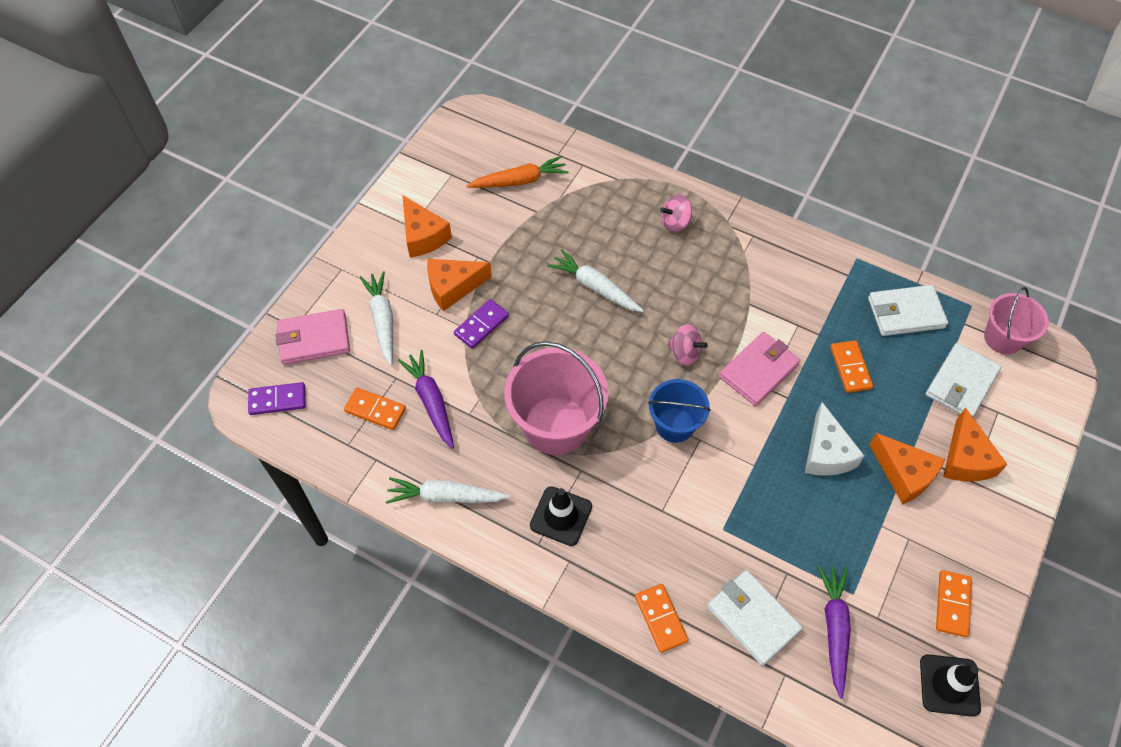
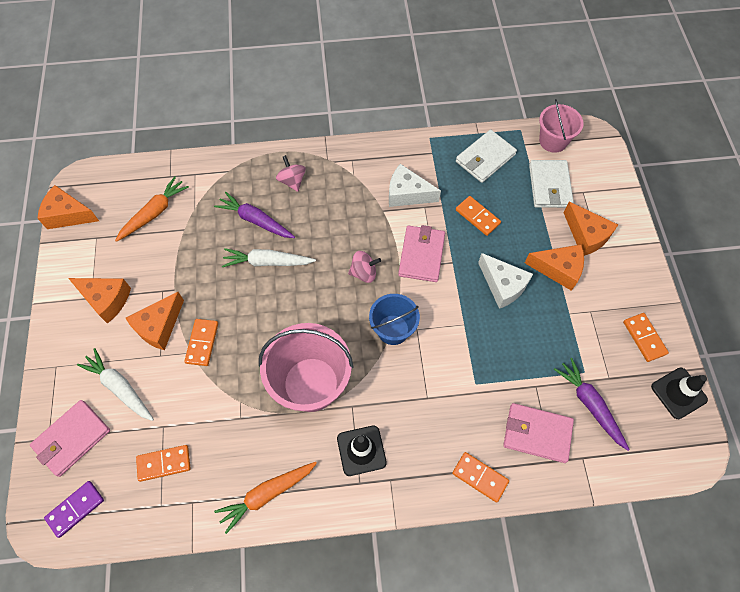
camera: 35 degrees left, 5 degrees up
(431, 401) = (204, 427): purple carrot -> purple carrot (255, 220)
(441, 140) = (68, 215): none -> orange cheese
(445, 496) = (267, 494): white carrot -> orange carrot
(481, 325) = (202, 343): purple domino -> orange domino
(675, 223) = (292, 181): pink spinning top -> pink spinning top turned 120 degrees clockwise
(752, 618) = (537, 433): white wallet -> pink wallet
(788, 301) = (407, 194): none -> white cheese

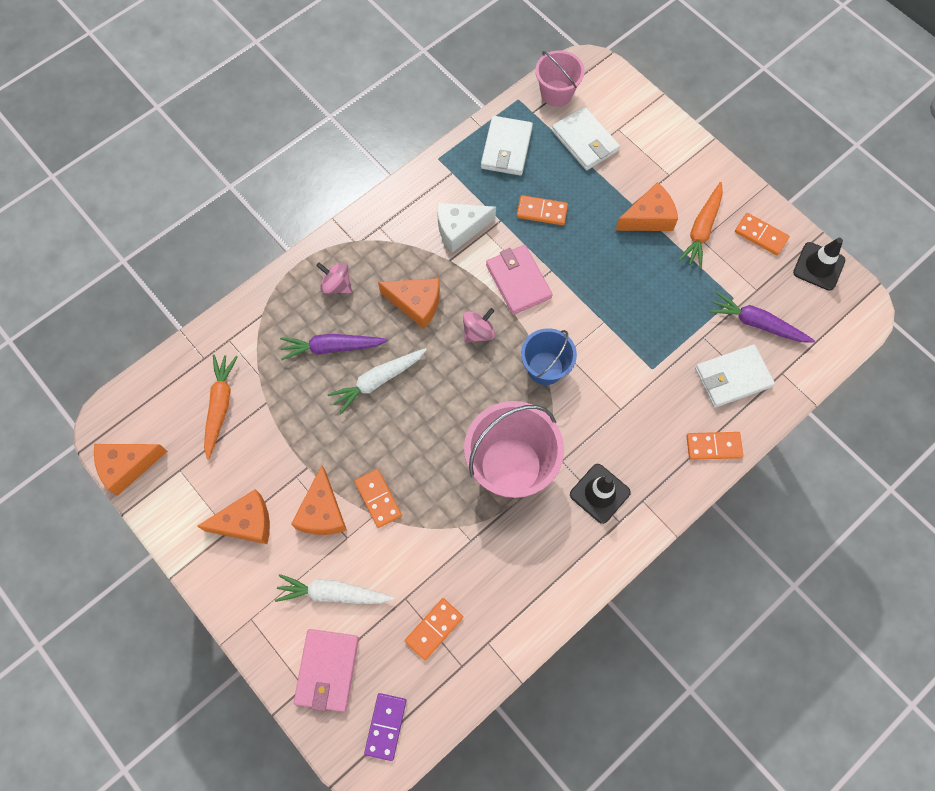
camera: 35 degrees left, 5 degrees up
(267, 494) = (548, 588): orange carrot -> orange carrot (701, 229)
(503, 286) = (611, 264): white cheese -> none
(537, 433) = (732, 377): pink wallet -> white wallet
(586, 235) = (650, 170): orange cheese -> orange cheese (416, 304)

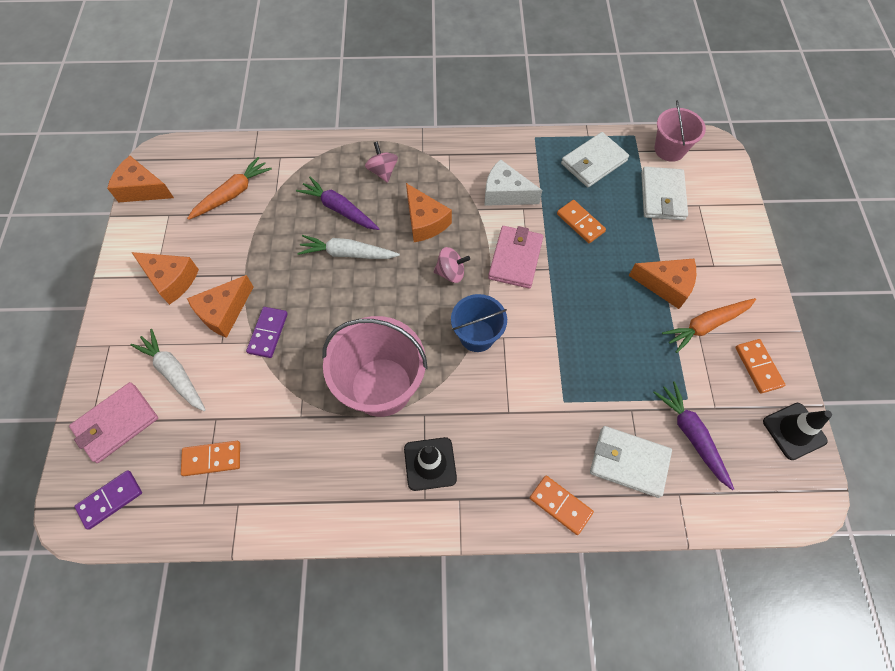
camera: 40 degrees right, 5 degrees down
(378, 498) = (268, 333): orange domino -> purple domino

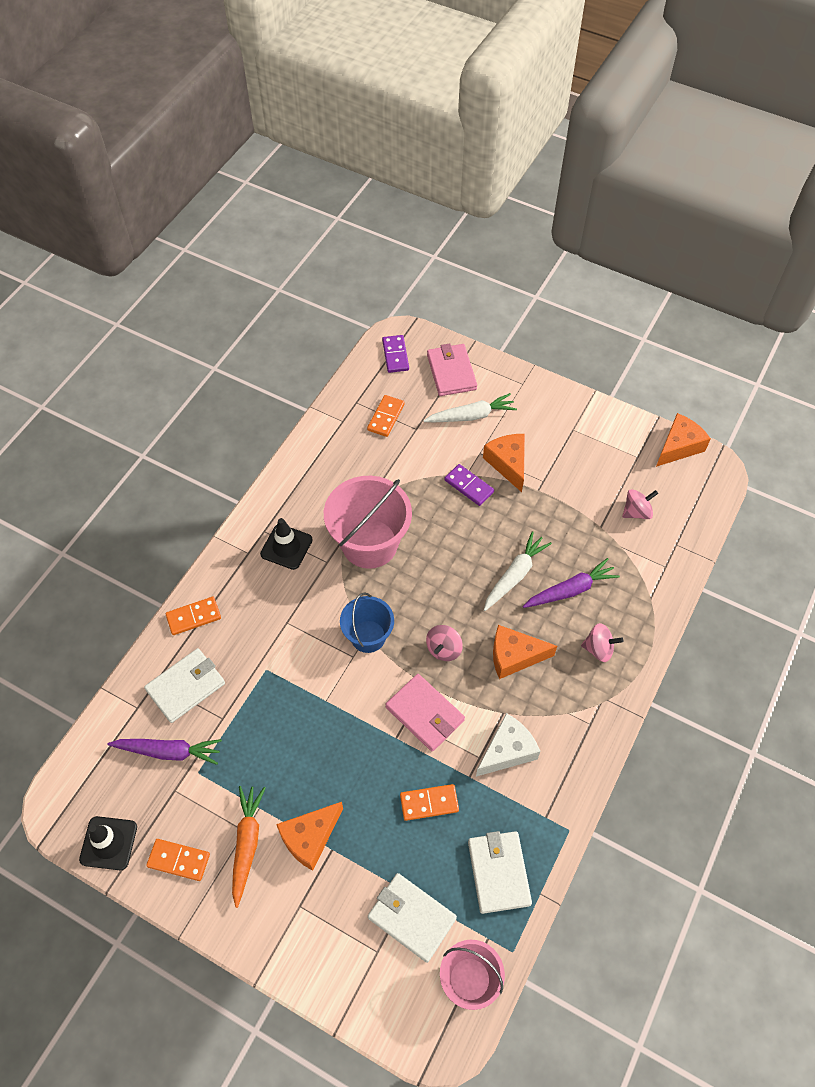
camera: 120 degrees right, 5 degrees down
(171, 280) = (562, 439): orange cheese -> none
(233, 194) = (636, 512): orange carrot -> pink spinning top

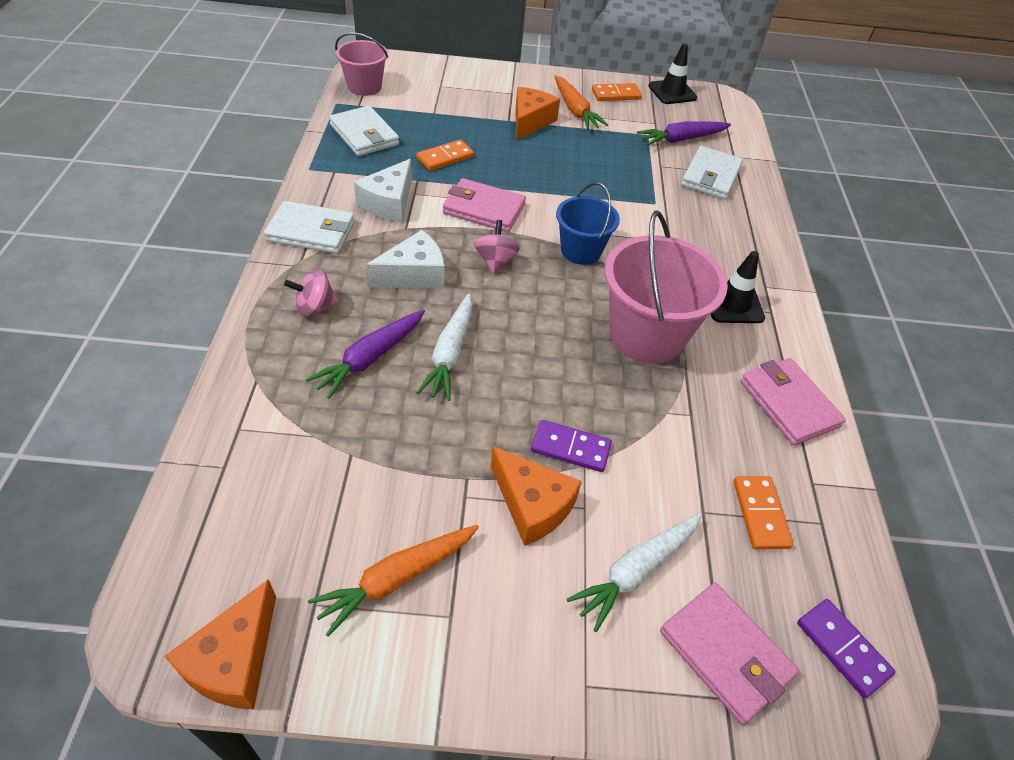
camera: 150 degrees right, 10 degrees down
(193, 617) = (757, 222): orange domino -> none
(314, 466) = (788, 404): none -> pink wallet
(411, 917) = (424, 103): white wallet -> white wallet (311, 231)
(514, 656) = (414, 275): orange cheese -> white cheese
(594, 454) = (396, 579): none -> orange carrot
(636, 512) = (297, 497): pink spinning top -> none

